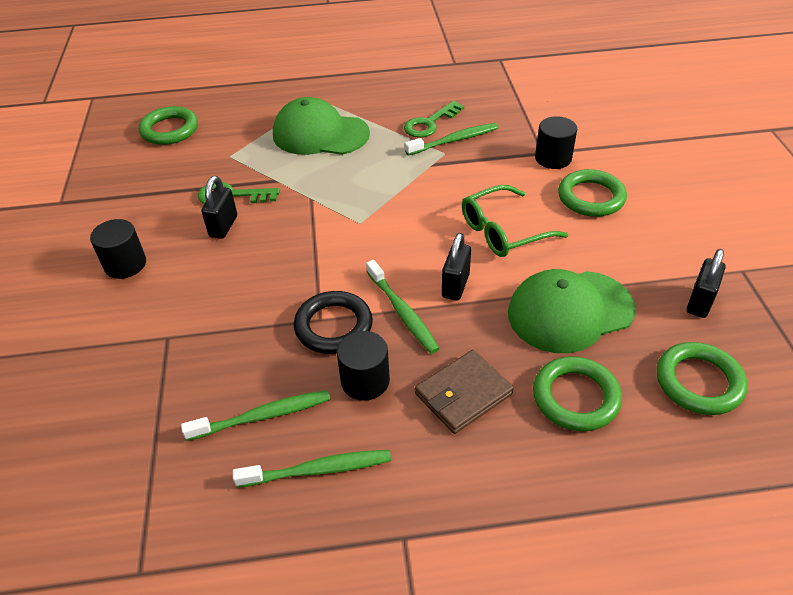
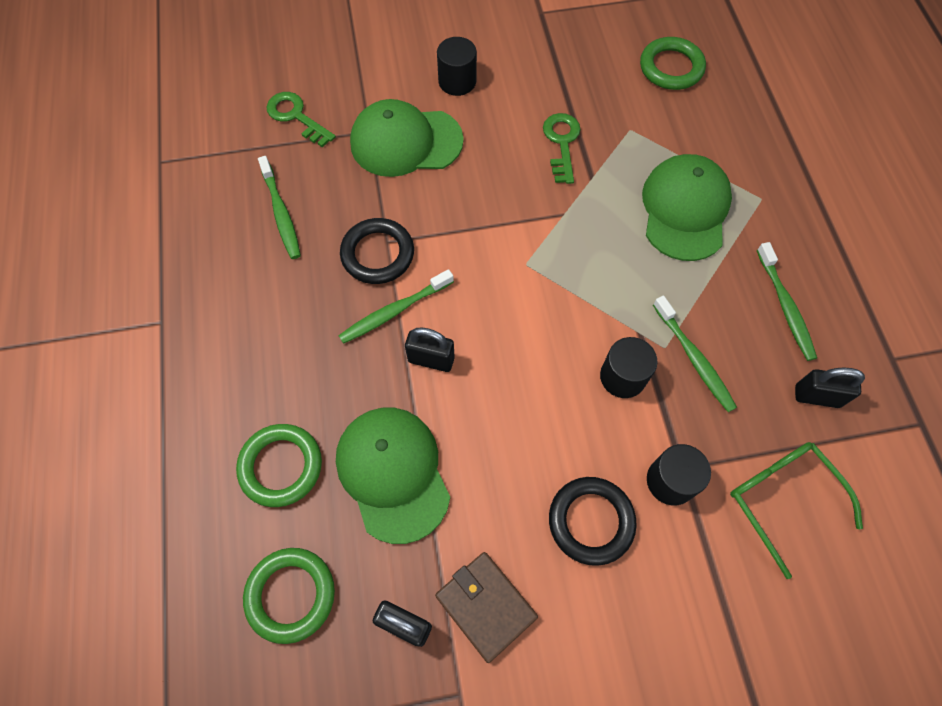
camera: 85 degrees right, 20 degrees up
(193, 305) = (406, 142): none -> green cap
(223, 226) = (513, 145): black padlock -> black padlock (817, 396)
(318, 470) = (226, 258): green toothbrush -> green toothbrush (785, 306)
(365, 381) = (312, 285): black cylinder -> black cylinder (622, 377)
(430, 123) = (728, 329): green key -> green key (296, 117)
(463, 394) = (292, 366): brown wallet -> brown wallet (486, 606)
(504, 231) = (520, 411): green glasses -> green glasses (782, 499)
(591, 197) = (591, 521): green ring -> black ring

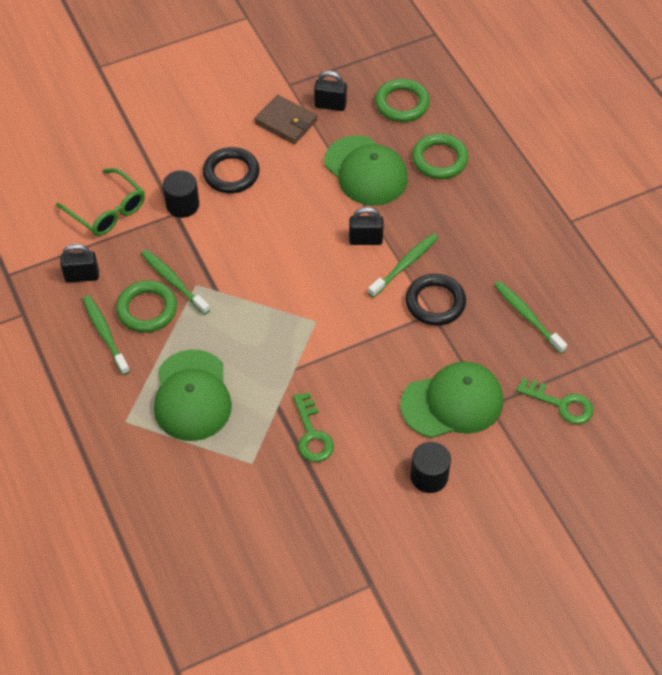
camera: 165 degrees right, 10 degrees down
(622, 377) = (224, 258): black cylinder -> none
(671, 68) = (221, 544): green ring -> green ring (147, 309)

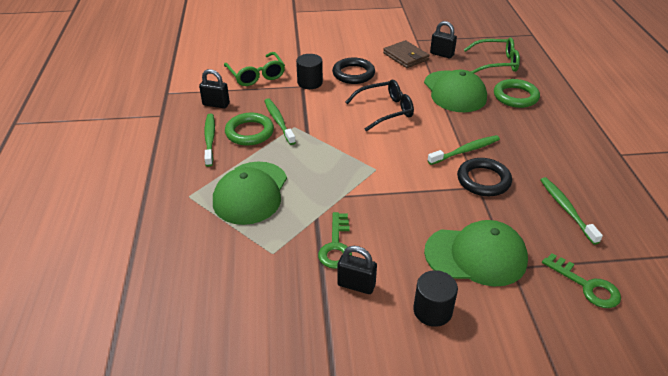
camera: 20 degrees right, 15 degrees down
(293, 227) = (385, 110): none -> black glasses
(365, 240) = (438, 129): black padlock -> black padlock (356, 285)
(402, 103) = (496, 63): green ring -> green glasses

